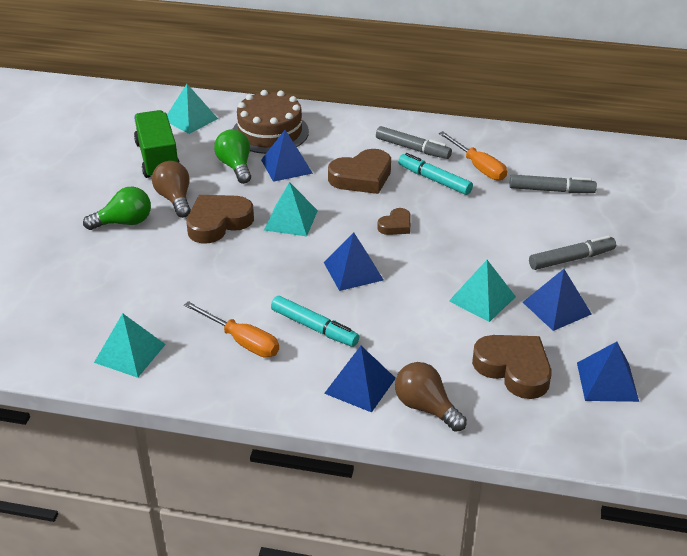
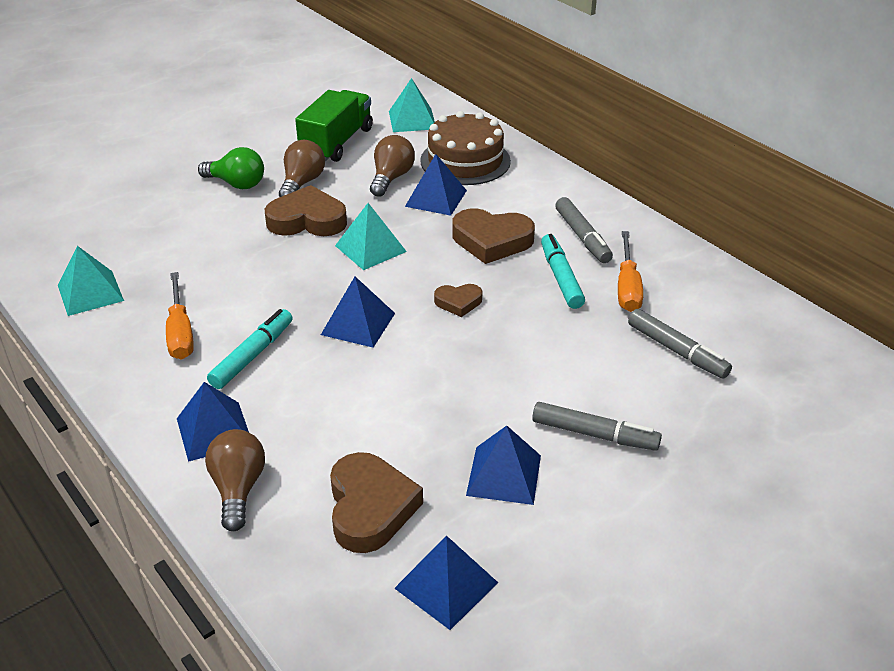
camera: 40 degrees right, 0 degrees up
(235, 166) = (391, 178): green light bulb -> brown light bulb
(314, 327) = (252, 355): turquoise marker -> turquoise marker turned 135 degrees counterclockwise
(482, 299) = (440, 419): turquoise pyramid -> none

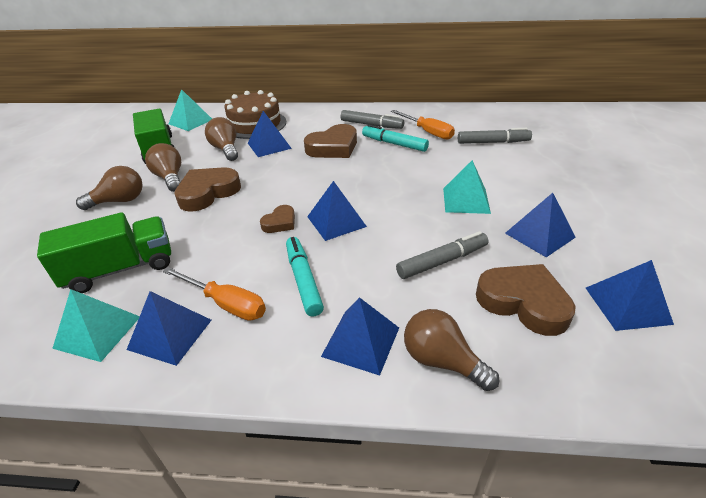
camera: 45 degrees left, 0 degrees up
(122, 328) = (170, 334): none -> blue pyramid
(160, 252) = (121, 269): none -> green truck
(236, 184) = (119, 201): green light bulb -> brown light bulb
(370, 248) = (274, 184): turquoise pyramid -> turquoise pyramid (466, 200)
(458, 302) = (369, 180): brown heart -> brown heart (280, 222)
(594, 434) = (533, 191): grey marker -> grey marker (442, 261)

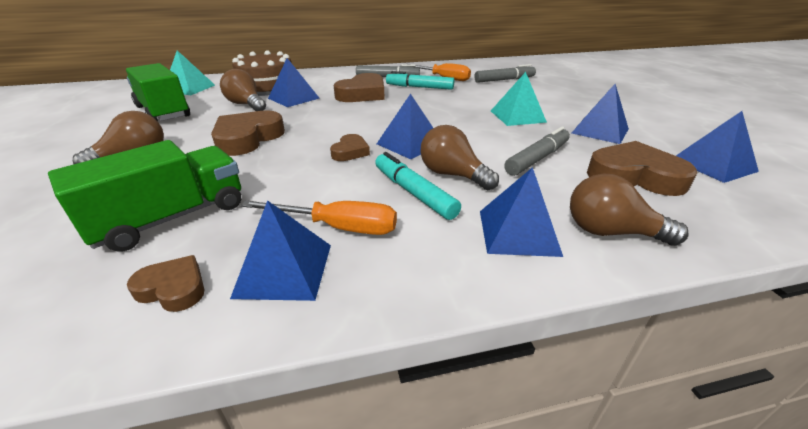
camera: 20 degrees left, 5 degrees down
(97, 332) = (173, 288): turquoise pyramid -> brown heart
(170, 178) = (191, 132): brown light bulb -> brown light bulb (452, 175)

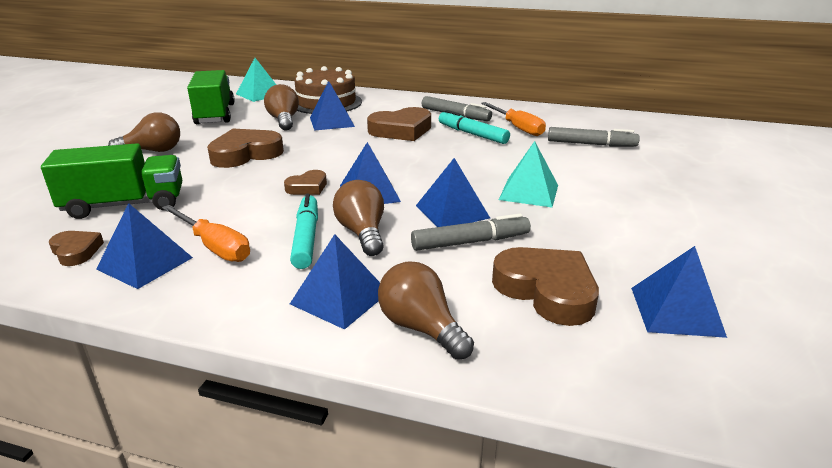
camera: 30 degrees right, 5 degrees down
(600, 131) = (601, 233): blue pyramid -> blue pyramid (452, 211)

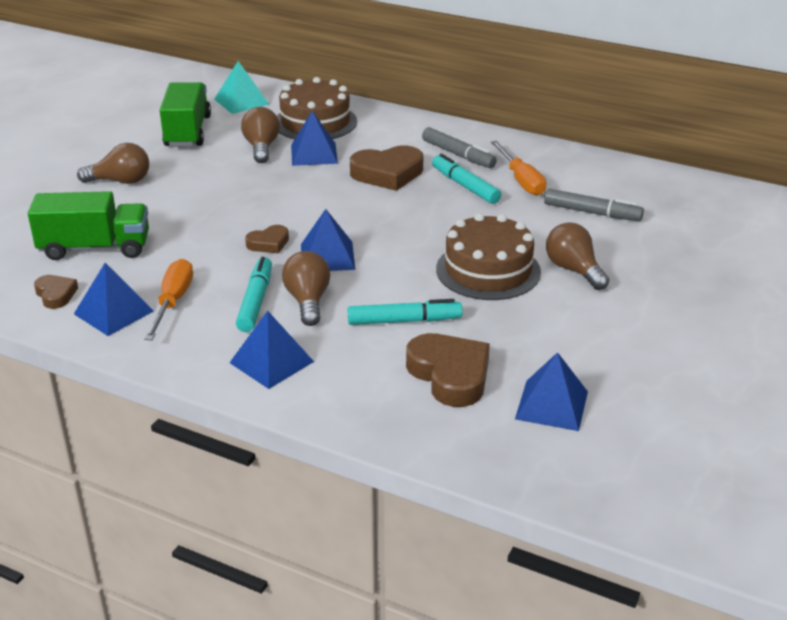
camera: 10 degrees right, 5 degrees up
(214, 246) = (173, 302): orange screwdriver -> orange screwdriver turned 135 degrees counterclockwise
(245, 154) = (214, 194): brown heart -> none
(421, 328) = (330, 394): brown light bulb -> brown light bulb (574, 270)
(452, 211) = (401, 286): blue pyramid -> none
(470, 242) = (404, 321): grey marker -> turquoise marker
(529, 192) = (488, 270): turquoise pyramid -> brown cake

